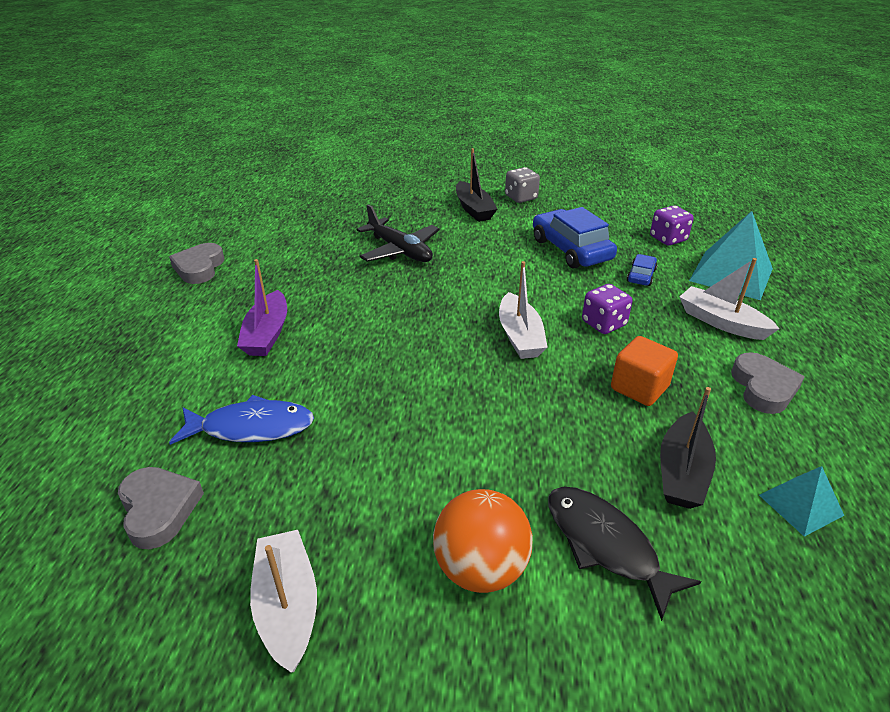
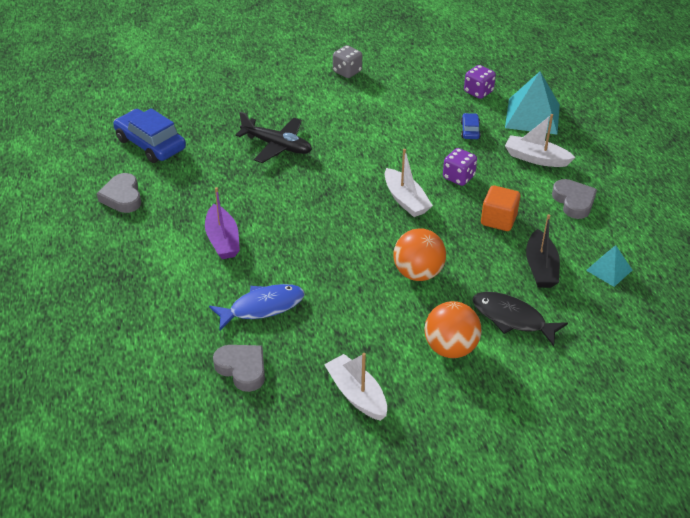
camera: 20 degrees left, 5 degrees up
(474, 209) = (314, 92): black boat -> none
(489, 434) = (418, 273): none -> orange ball
(571, 249) = (410, 117): blue car -> blue car (150, 144)

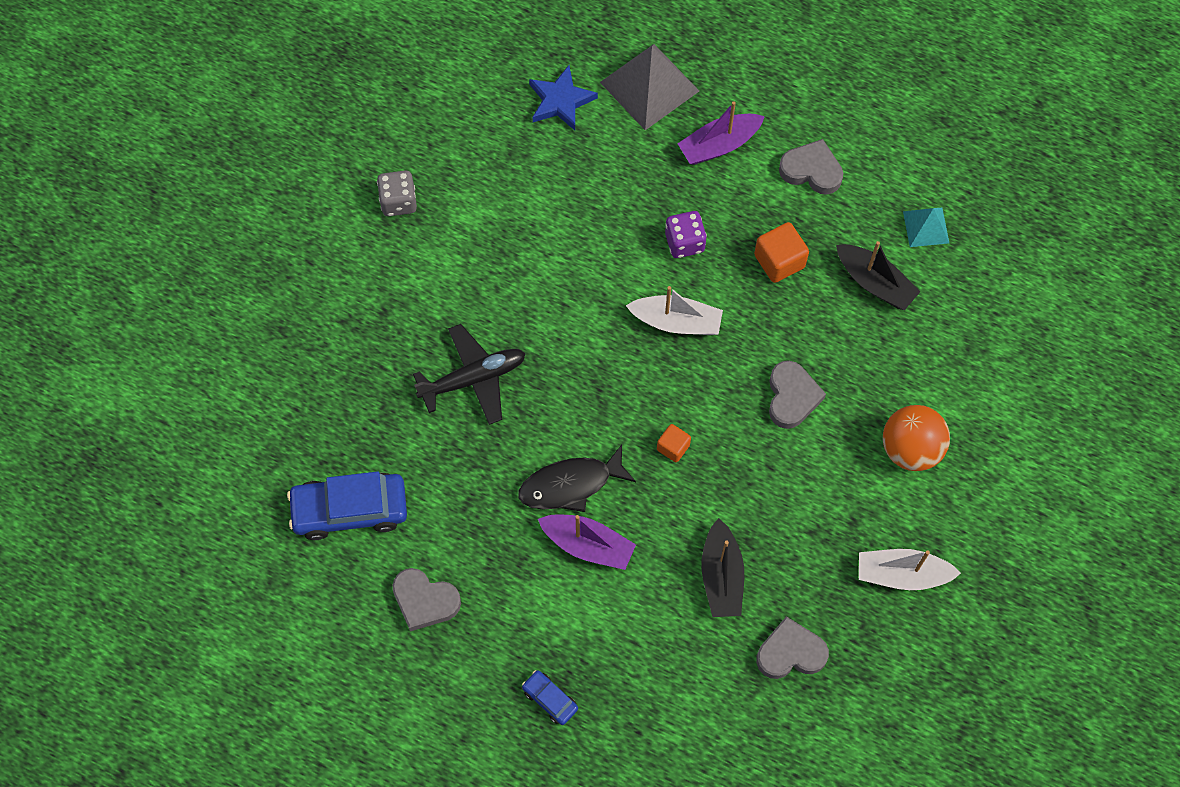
camera: 50 degrees left, 25 degrees up
(262, 307) = (721, 576): blue fish -> black boat
(324, 241) = (673, 447): none -> orange cube
(418, 273) = (792, 397): orange ball -> grey heart
(470, 131) = (619, 167): blue car -> blue car (550, 699)
(478, 92) = (560, 101): purple dice -> blue star
(512, 319) = (917, 365): black fish -> black fish (570, 484)
(532, 116) = (649, 86): turquoise pyramid -> grey pyramid
(536, 158) = (719, 145): white boat -> purple boat

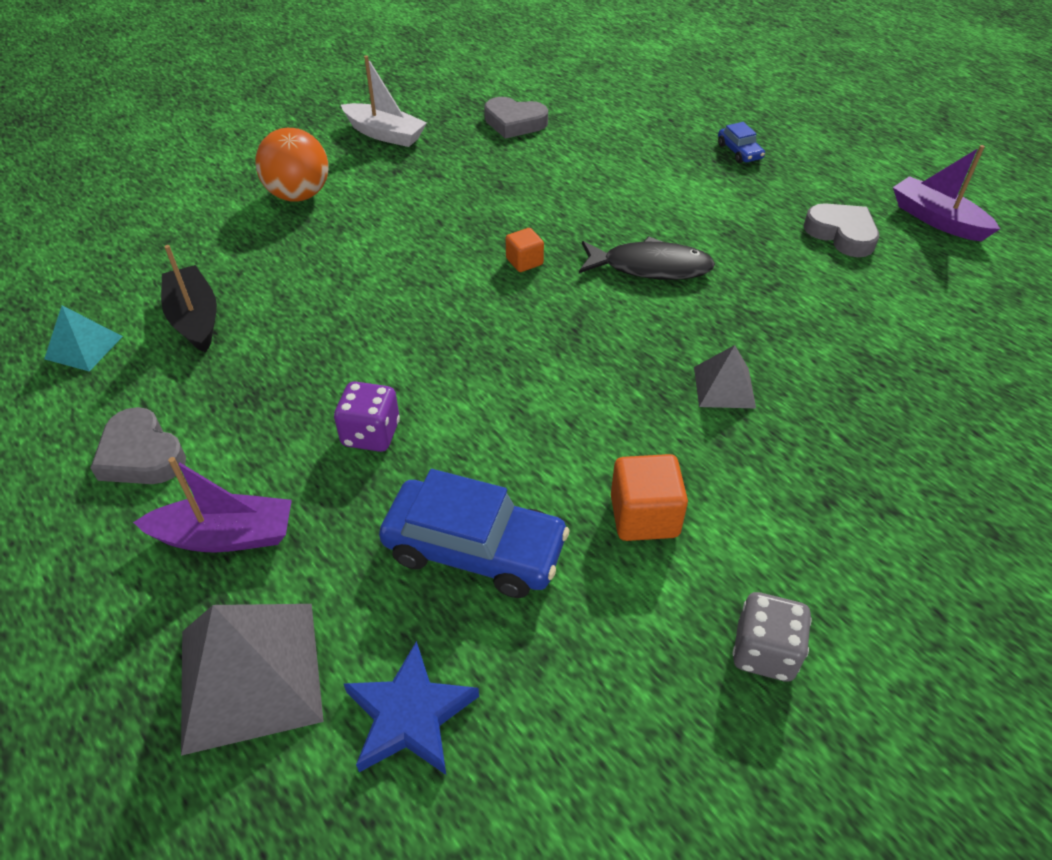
camera: 155 degrees left, 20 degrees down
(350, 510) = (914, 320): blue car -> blue car (474, 549)
(473, 378) = (724, 387): black plane -> grey pyramid
(588, 545) = (655, 224): purple boat -> purple boat (937, 220)
(676, 322) = (443, 359): white boat -> none
(721, 576) = (540, 173): black boat -> none
(779, 261) = (276, 374): orange cube -> orange cube (644, 516)
(792, 397) = (373, 260): grey heart -> none

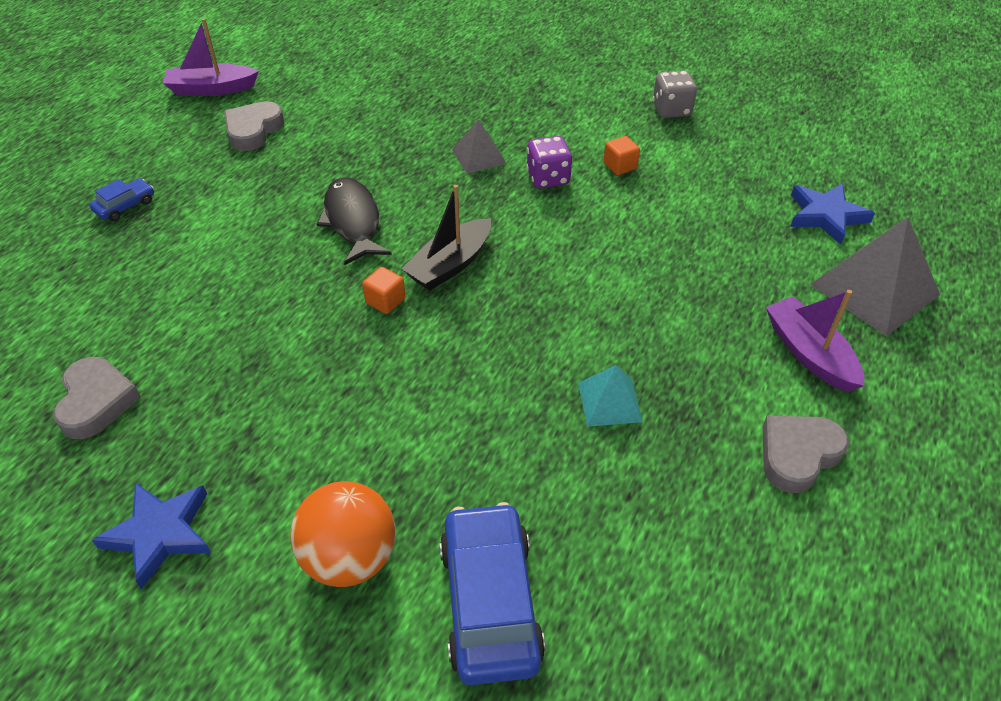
camera: 115 degrees left, 0 degrees up
(84, 347) = (732, 607): turquoise pyramid -> turquoise pyramid (609, 401)
(141, 455) = (798, 455): grey heart -> grey heart turned 150 degrees counterclockwise
(195, 319) = (623, 526): black boat -> black boat (450, 265)
(371, 434) = (658, 317): purple dice -> purple dice (548, 178)
(385, 134) = (160, 534): white boat -> blue star
(474, 549) = (705, 227): blue car -> blue car (490, 602)
(644, 516) = (620, 166): orange cube -> orange cube, size x0.62
(937, 220) = (212, 89): purple boat -> purple boat turned 60 degrees clockwise

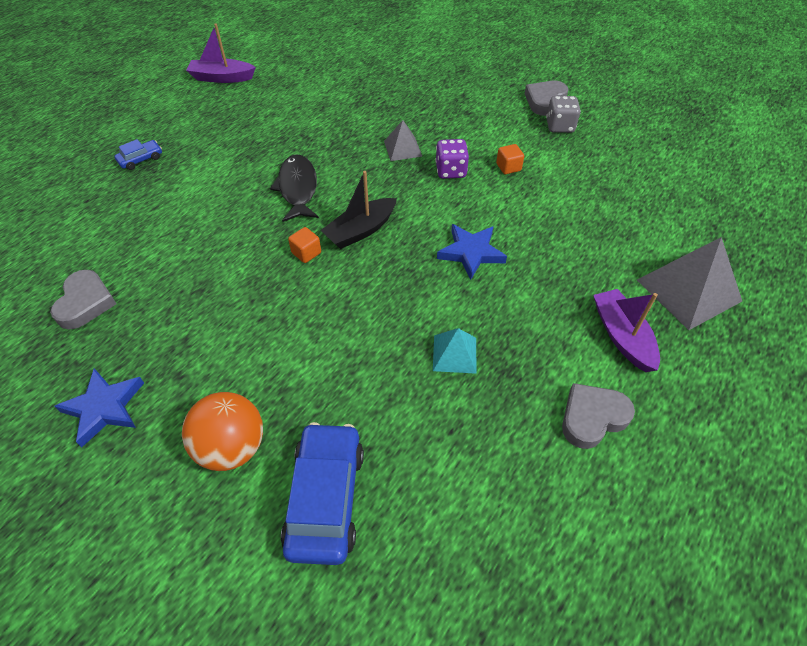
camera: 10 degrees right, 5 degrees up
(253, 130) = (243, 112): grey heart -> grey heart (545, 101)
(826, 216) = (663, 225): blue star -> blue star (471, 253)

